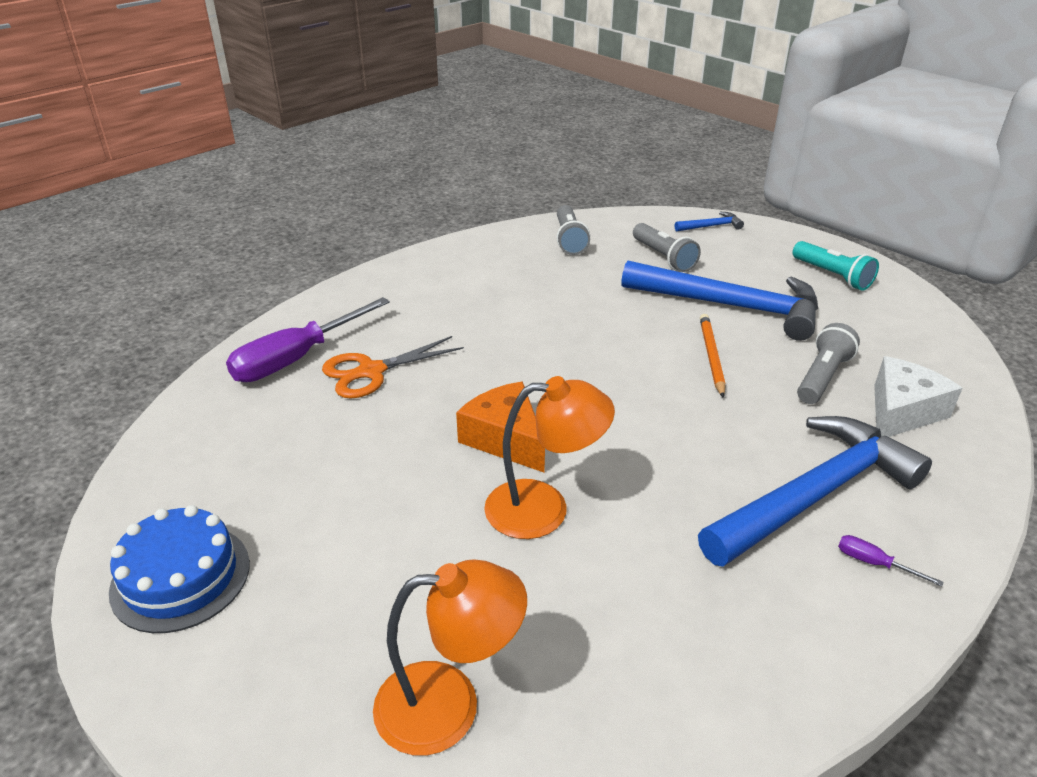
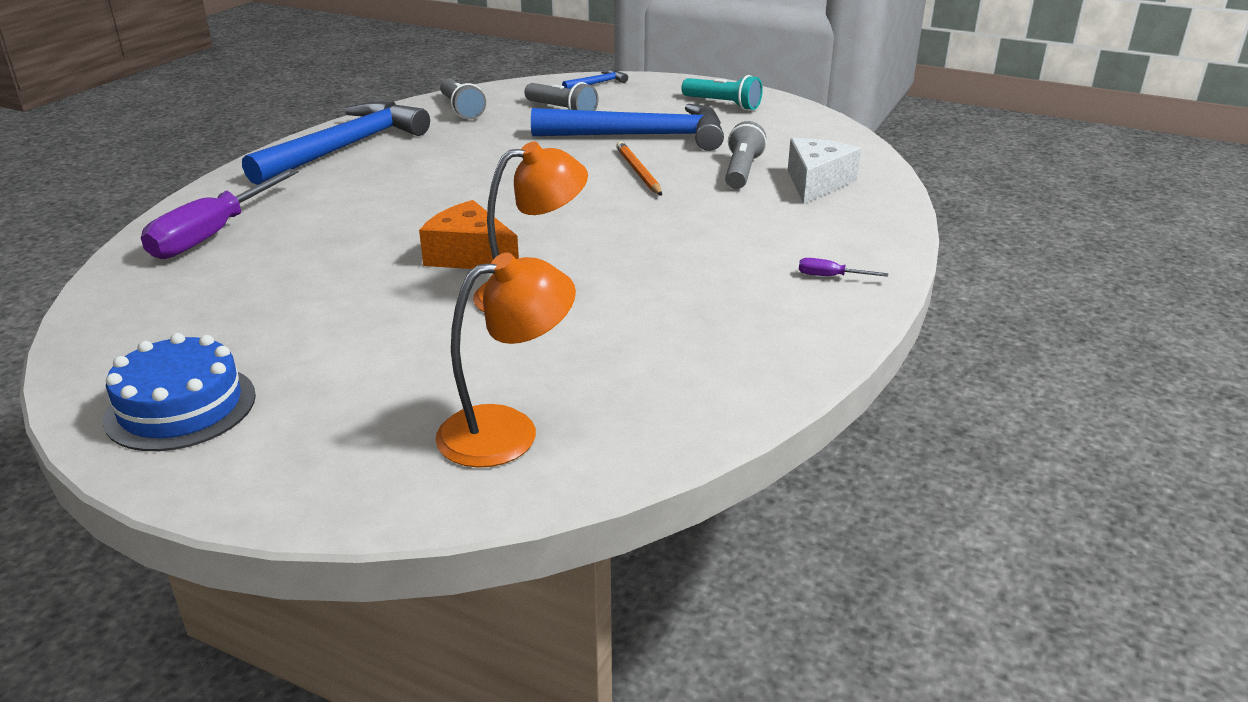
camera: 20 degrees left, 5 degrees down
(371, 372) = (303, 231): orange scissors -> none
(815, 495) = (766, 245): blue hammer -> blue hammer (346, 147)

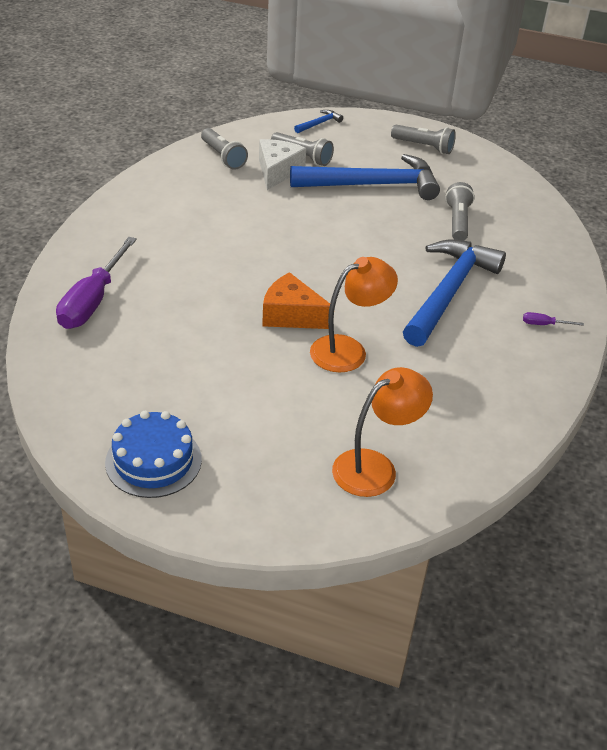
camera: 10 degrees left, 10 degrees up
(346, 147) = (150, 203): blue hammer -> blue hammer (449, 292)
(638, 172) = (383, 225): orange pencil -> none
(723, 104) = (423, 147): turquoise flashlight -> grey flashlight
(816, 183) = (513, 232): white cheese -> white cheese (277, 171)

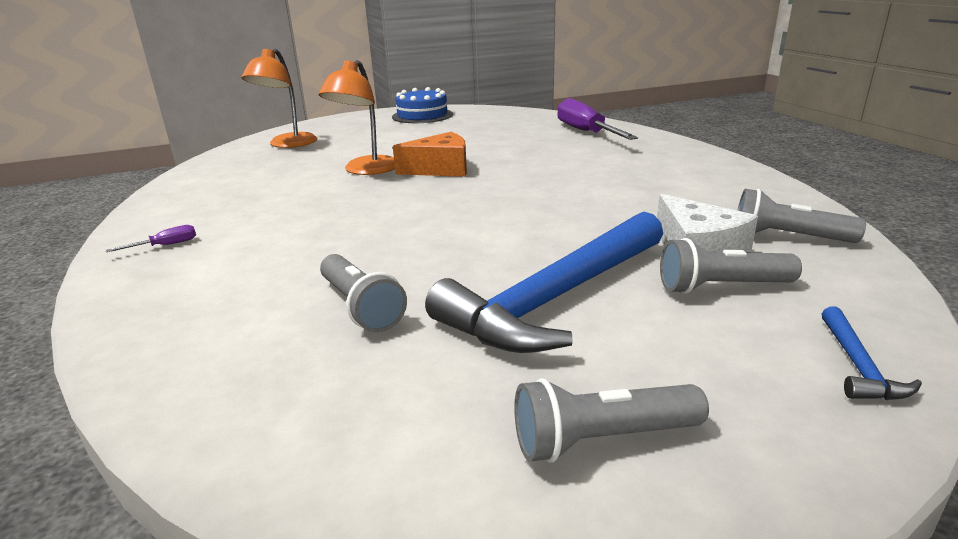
camera: 145 degrees right, 15 degrees down
(449, 292) = (305, 230): blue hammer -> none

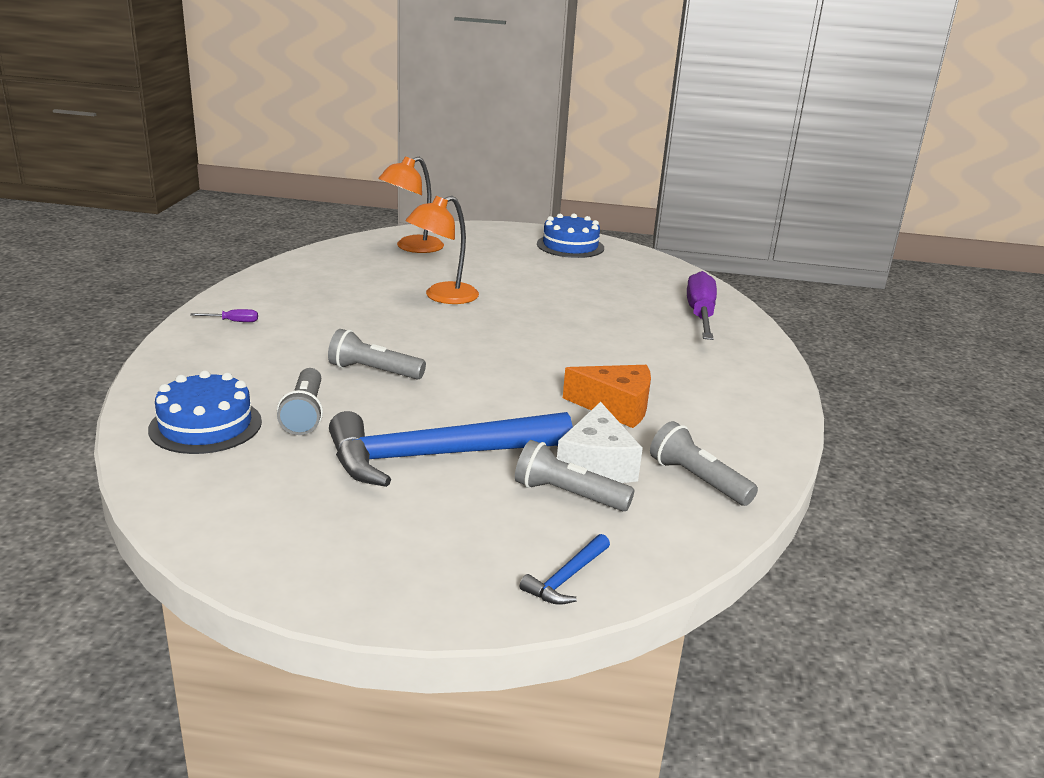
camera: 25 degrees right, 0 degrees up
(250, 363) = (205, 425): none -> blue cake
(440, 169) = (505, 315): orange cheese -> orange cheese (615, 407)
(601, 439) = (341, 544): grey flashlight -> grey flashlight (373, 371)

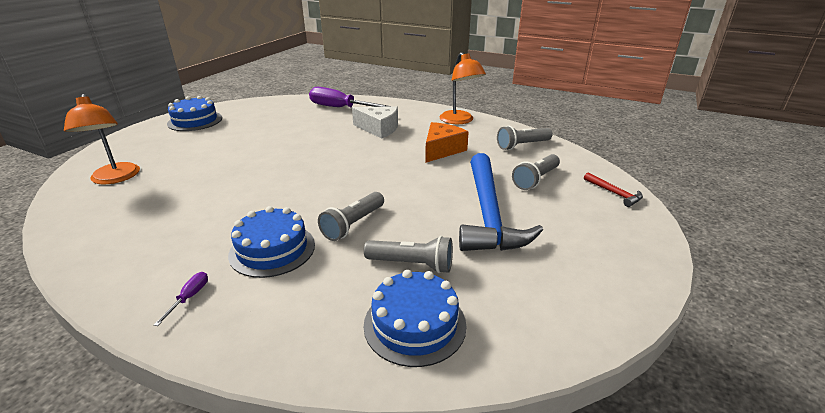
camera: 70 degrees left, 5 degrees up
(312, 339) = (272, 249): none -> blue cake
(442, 297) = (238, 179): orange lamp -> orange lamp (460, 121)
(566, 578) = (614, 193): blue hammer -> red hammer
(596, 464) = (504, 166): white cheese -> white cheese (379, 129)

